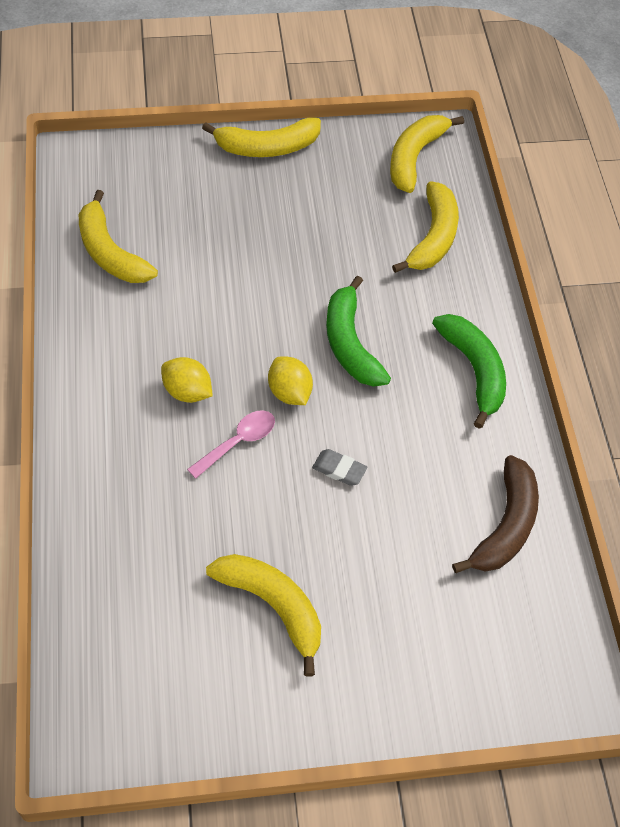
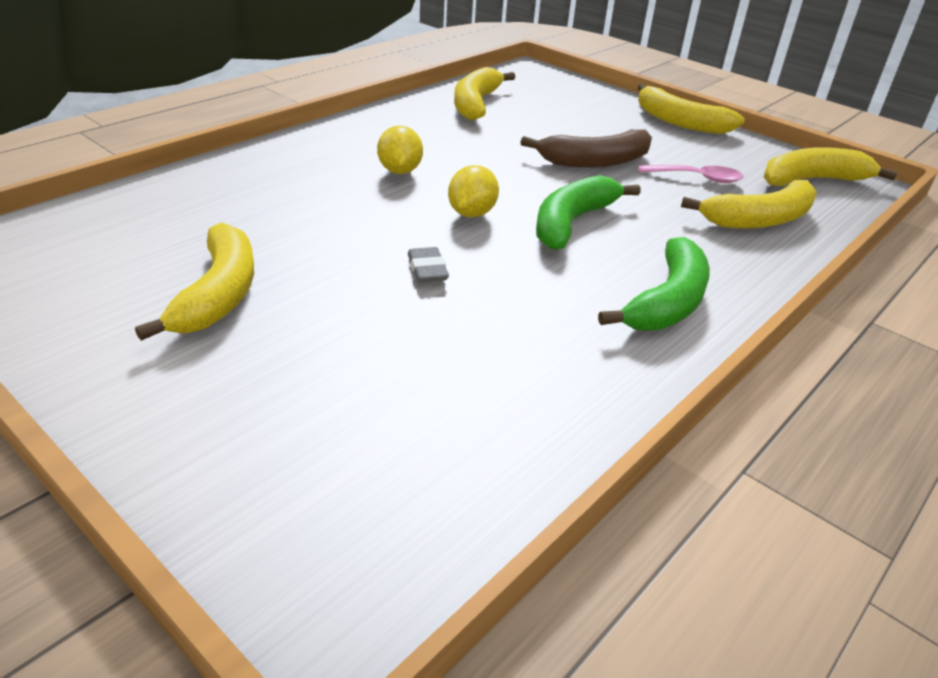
camera: 50 degrees right, 20 degrees down
(238, 442) = (383, 209): pink spoon -> pink spoon (697, 178)
(505, 525) = (513, 411): brown banana -> brown banana (595, 161)

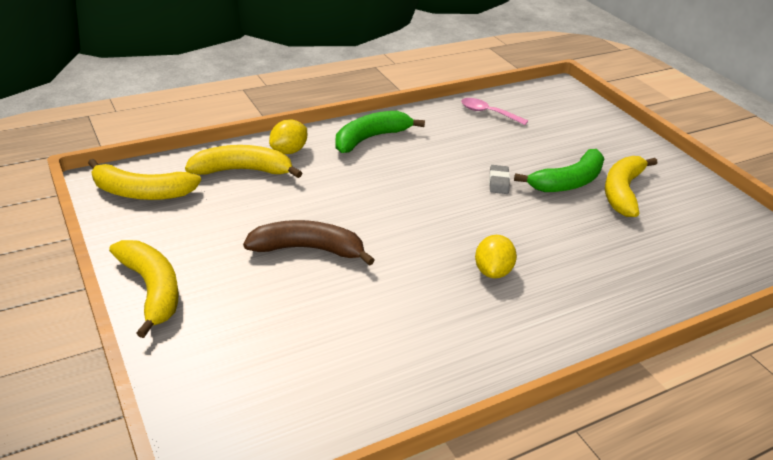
camera: 160 degrees left, 0 degrees up
(471, 213) = (451, 216): yellow lemon -> yellow lemon (289, 151)
(475, 104) = (364, 374): yellow banana -> none
(572, 222) = (382, 195): green banana -> green banana (568, 182)
(697, 178) = (238, 213): pink spoon -> pink spoon (488, 113)

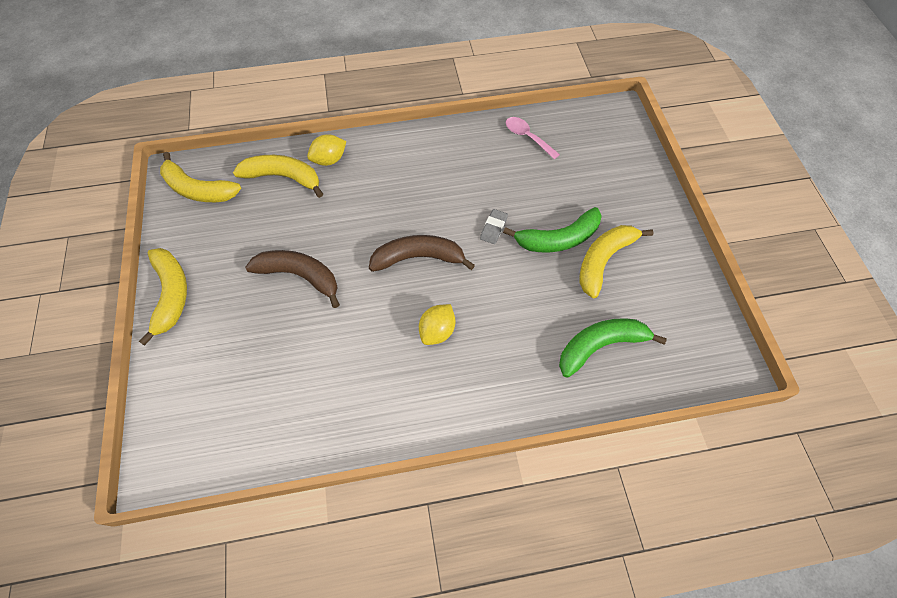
camera: 20 degrees right, 25 degrees up
(370, 138) = (404, 155): green banana -> green banana (600, 346)
(434, 215) = (418, 258): none -> brown banana

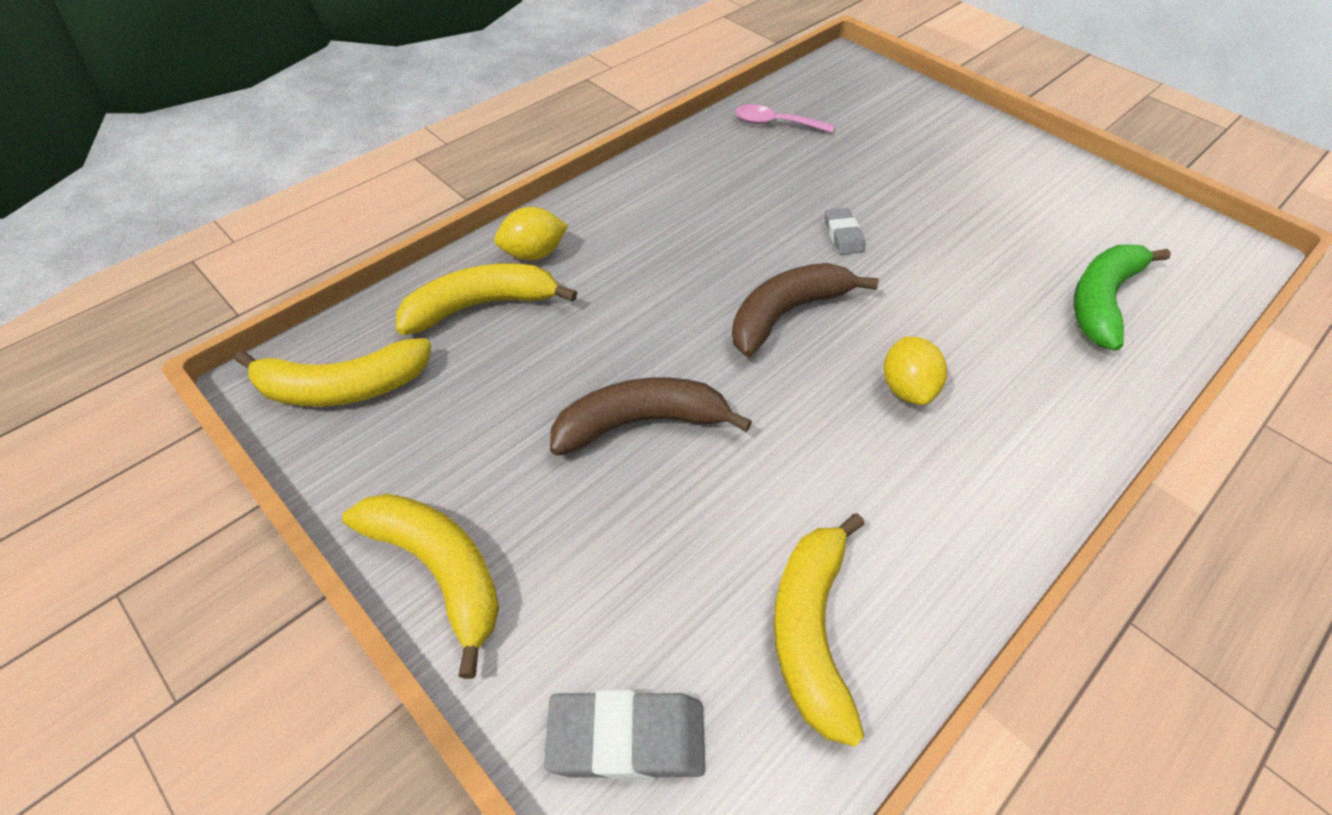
camera: 35 degrees left, 10 degrees down
(180, 404) = (627, 738): none -> grey eraser
(329, 160) = (533, 253): yellow lemon -> yellow lemon turned 45 degrees clockwise
(558, 239) = (929, 212): green banana -> none
(603, 261) = (1001, 211): yellow banana -> yellow banana (811, 630)

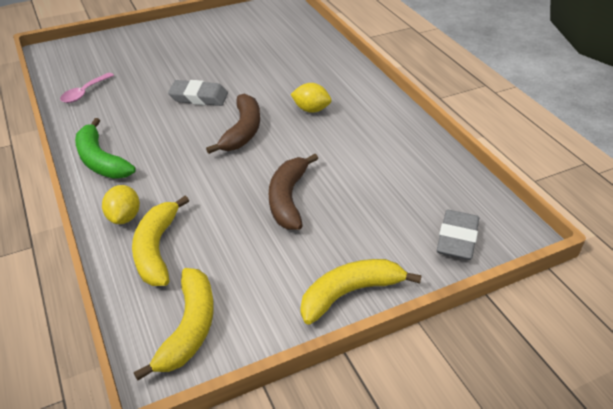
camera: 70 degrees left, 10 degrees down
(786, 314) = (242, 131): brown banana -> brown banana turned 150 degrees counterclockwise
(811, 630) = (423, 173): yellow banana -> none
(843, 235) = (199, 97): grey eraser -> grey eraser, size x1.69
(1101, 301) = (291, 44): green banana -> green banana (101, 160)

